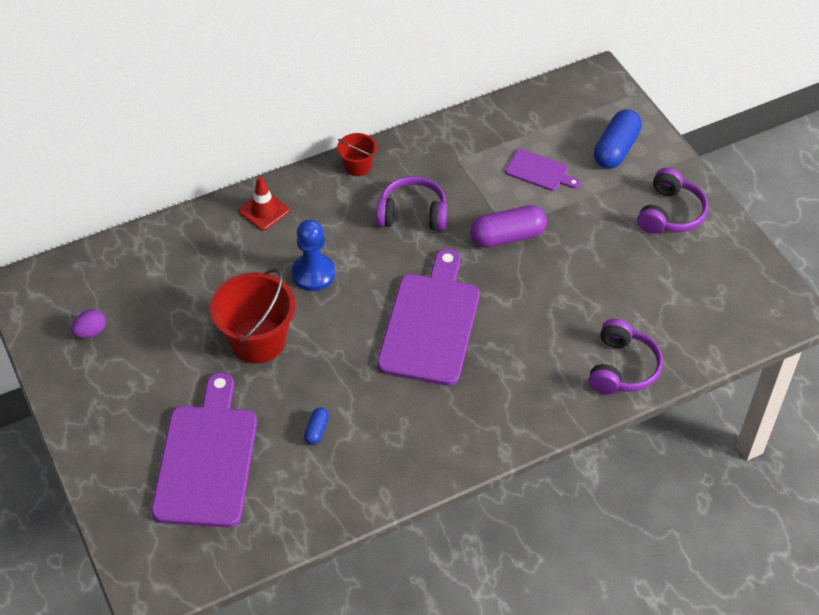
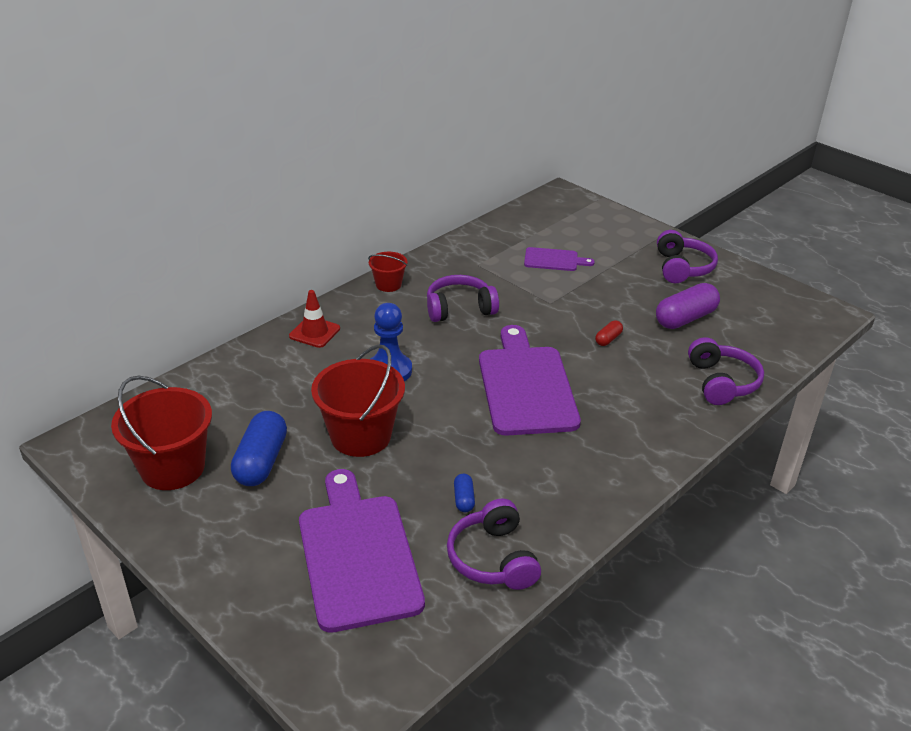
camera: 20 degrees left, 15 degrees down
(91, 332) = (172, 468): purple egg -> red bucket
(314, 494) = (493, 558): none -> purple headphones
(507, 237) = (555, 309): purple capsule -> purple capsule (685, 318)
(539, 288) = (608, 339): none -> red capsule
(616, 149) = (608, 235): blue capsule -> blue capsule (261, 461)

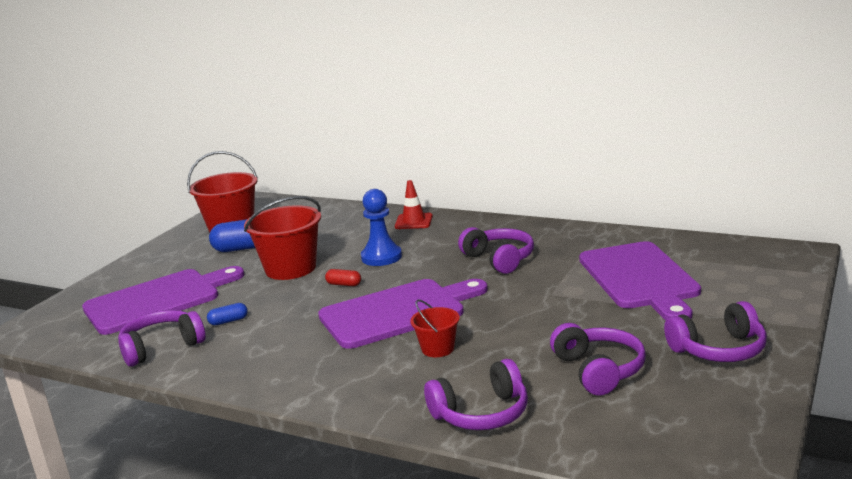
camera: 75 degrees right, 15 degrees down
(388, 284) = (509, 226): red bucket -> red bucket (438, 349)
(554, 260) = (640, 278): purple cutting board -> purple cutting board, size x2.04
(608, 339) = (511, 334): red capsule -> red capsule (344, 284)
(685, 318) = (599, 370): purple capsule -> purple headphones

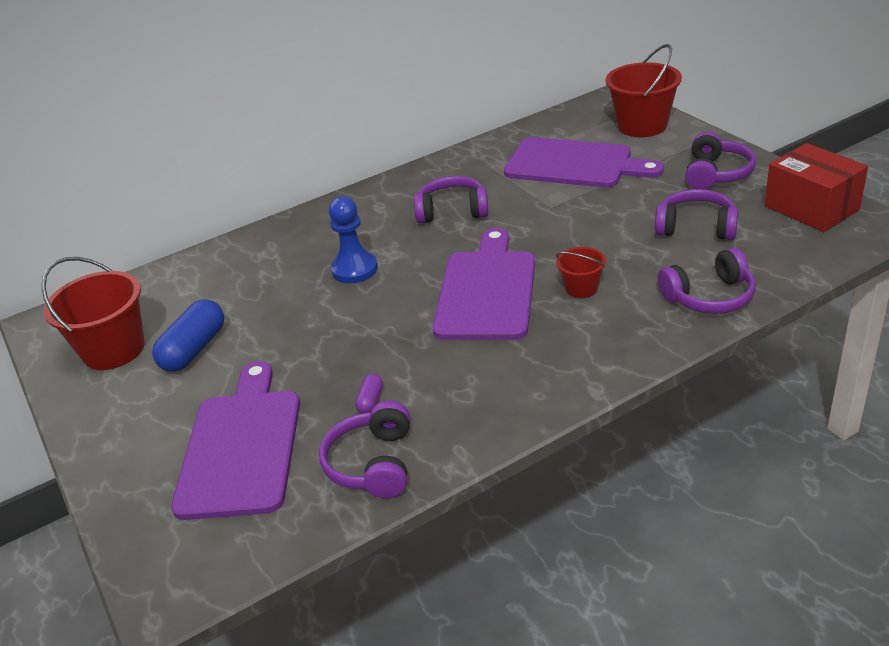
camera: 55 degrees left, 15 degrees up
(228, 321) = (370, 401): blue capsule -> purple capsule
(290, 268) = (298, 331): red bucket -> red bucket (642, 125)
(344, 284) = (385, 306): red capsule -> none
(413, 221) = (300, 230): red traffic cone -> none
(481, 413) = (709, 297): purple headphones -> purple headphones turned 60 degrees clockwise
(719, 424) = (811, 208): none -> red box

